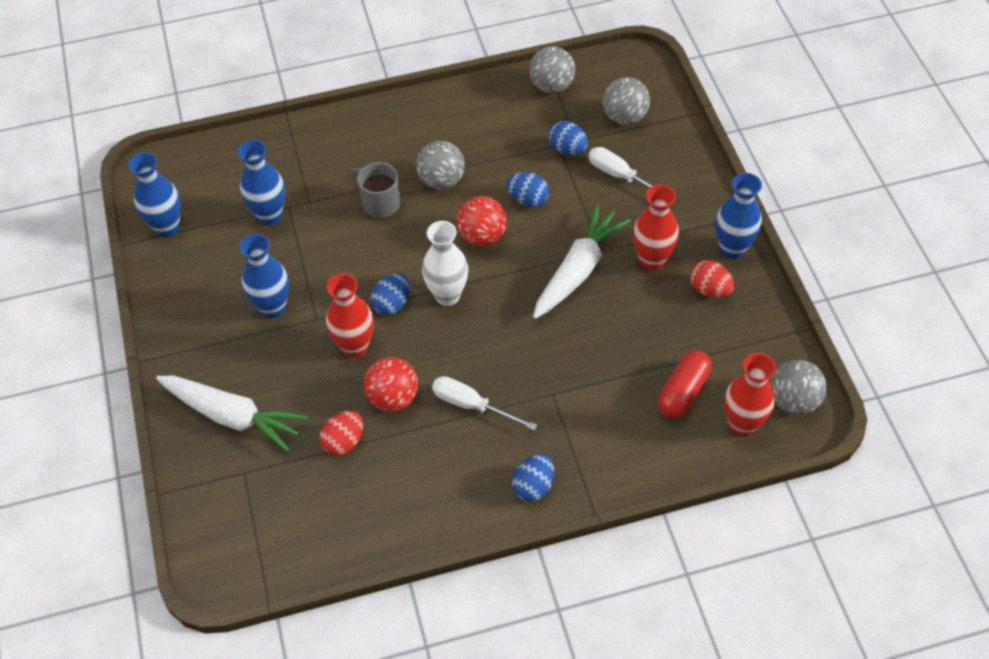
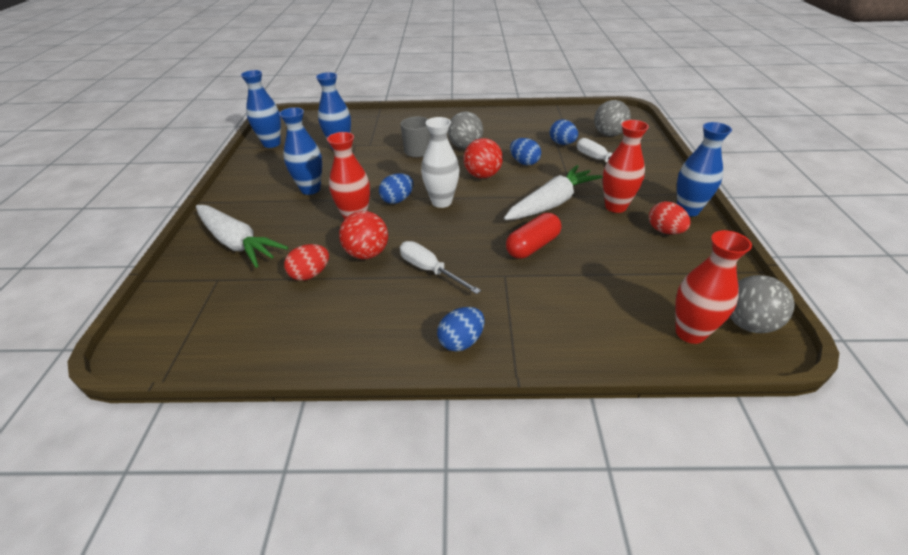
camera: 15 degrees right, 15 degrees down
(551, 86) = (559, 116): grey ball -> none
(683, 392) = (630, 296): red capsule -> red capsule (532, 246)

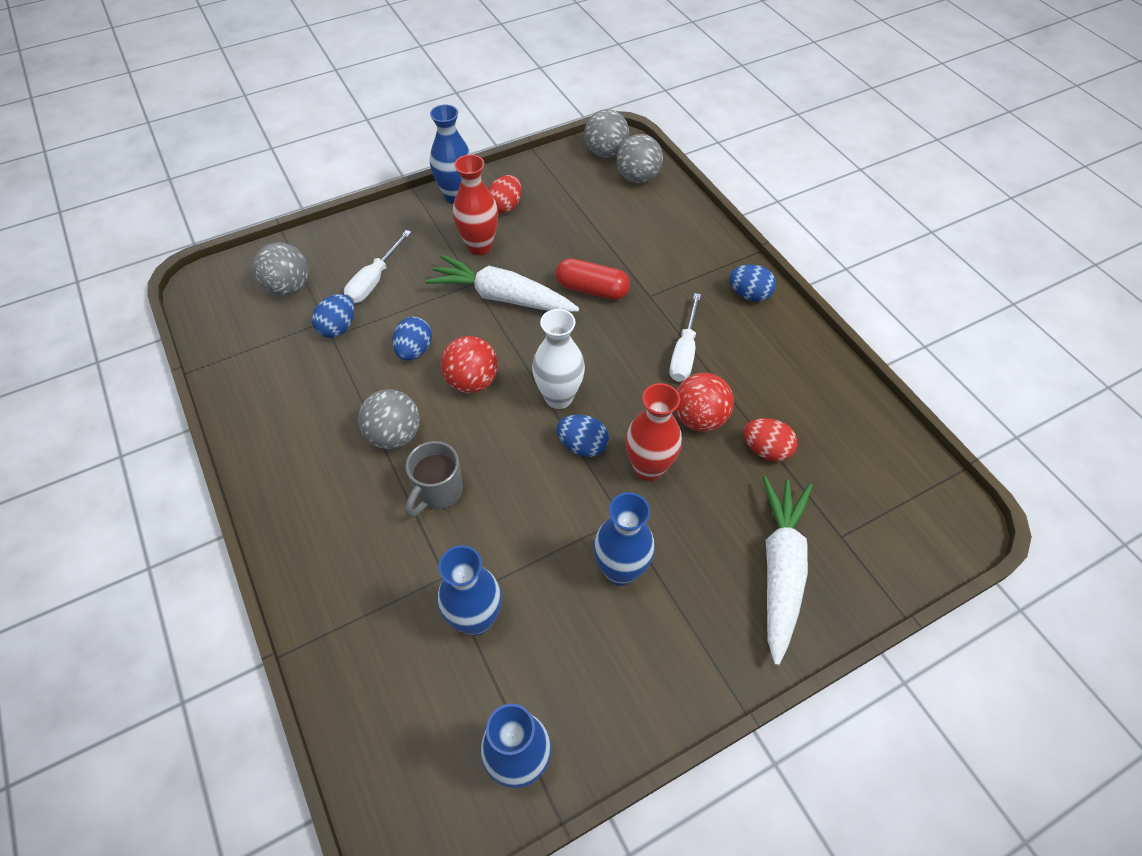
camera: 120 degrees left, 15 degrees up
(690, 333) = (637, 177): red vase -> grey ball

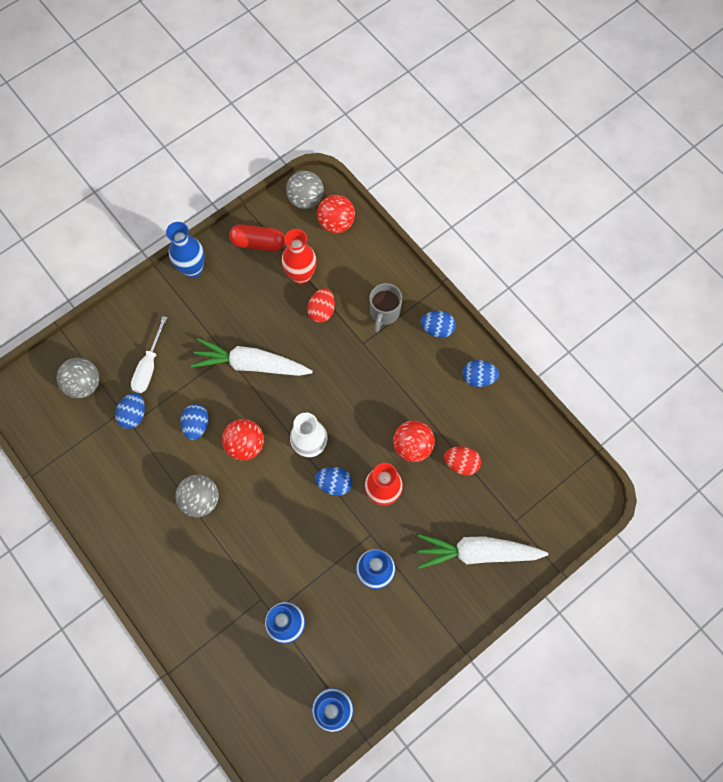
camera: 10 degrees left, 15 degrees up
(438, 492) = (242, 538): grey mug -> grey mug (384, 313)
(479, 246) = (223, 318): red vase -> red vase (301, 276)
(505, 206) = (235, 273): red egg -> red egg (322, 311)
(592, 289) = (318, 345): red capsule -> red capsule (258, 243)
(637, 177) = (336, 223): grey ball -> red ball
(684, 352) = (395, 391): white screwdriver -> none
(780, 569) = (477, 552): white carrot -> white carrot turned 90 degrees counterclockwise
(799, 354) = (478, 378): none -> blue egg

